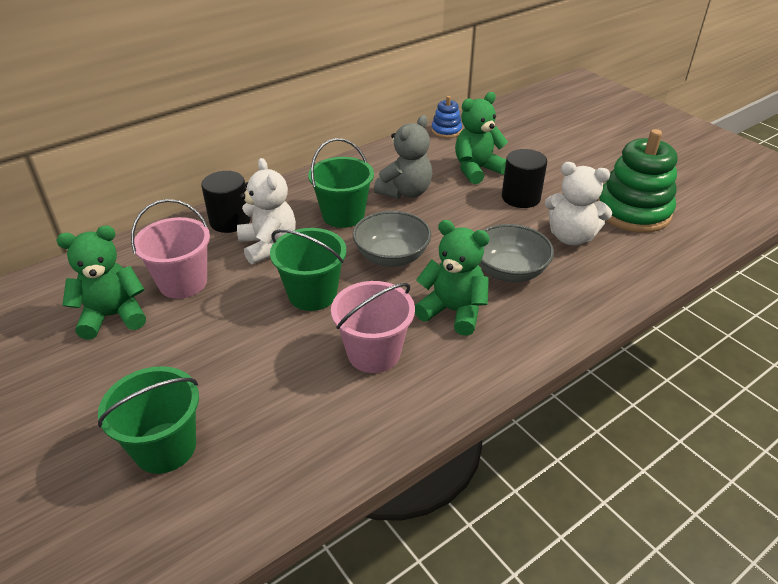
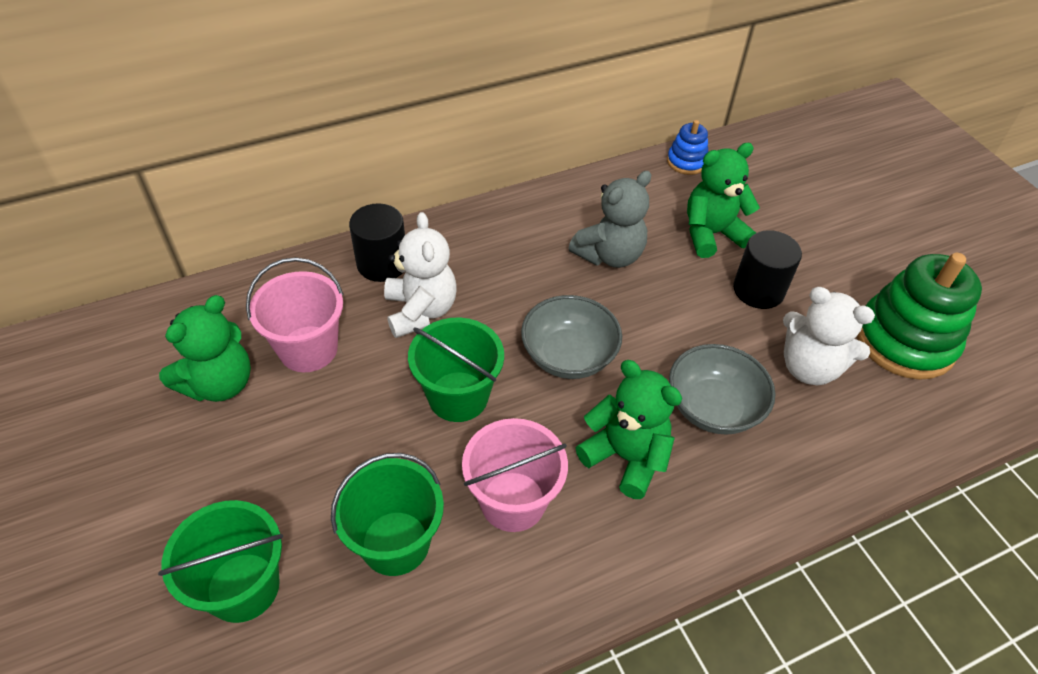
camera: 10 degrees right, 10 degrees up
(113, 316) = (219, 383): green teddy bear -> green teddy bear turned 135 degrees clockwise
(343, 215) = (522, 279): green bucket -> green bucket (395, 543)

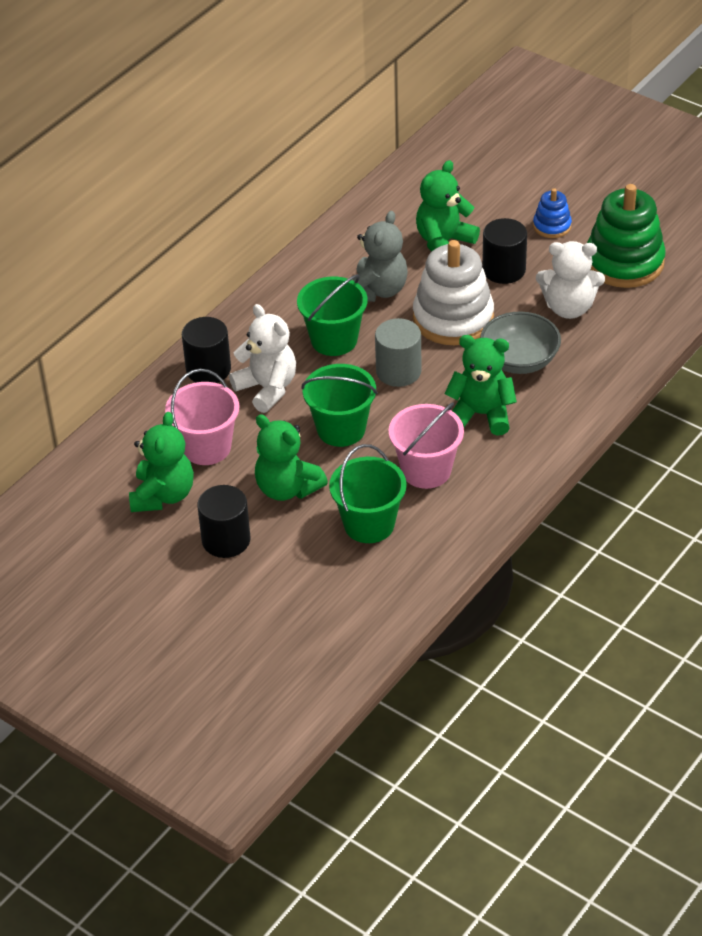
camera: 25 degrees left, 5 degrees down
(230, 475) = (226, 540): none -> black cylinder
(243, 587) = (293, 587): green bucket -> green bucket (334, 340)
(346, 442) = (287, 488): none -> green teddy bear
(568, 356) = (398, 371): grey bowl -> grey cylinder
(668, 321) = (453, 318): none -> white stacking toy
(686, 162) = (387, 192): blue stacking toy -> blue stacking toy (552, 226)

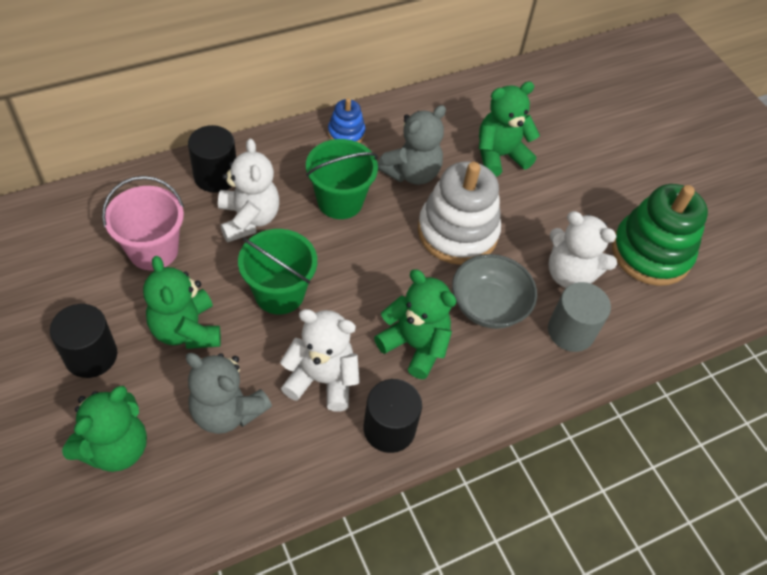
camera: 20 degrees right, 10 degrees up
(163, 495) = (79, 279): green teddy bear -> green teddy bear (115, 447)
(369, 524) = (227, 411): green bucket -> grey teddy bear
(398, 371) = (372, 260): grey cylinder -> grey cylinder (570, 331)
(426, 470) = (322, 379): pink bucket -> white teddy bear
(504, 270) = (535, 207): black cylinder -> black cylinder (389, 428)
(552, 226) = (605, 185): blue stacking toy -> blue stacking toy (346, 133)

